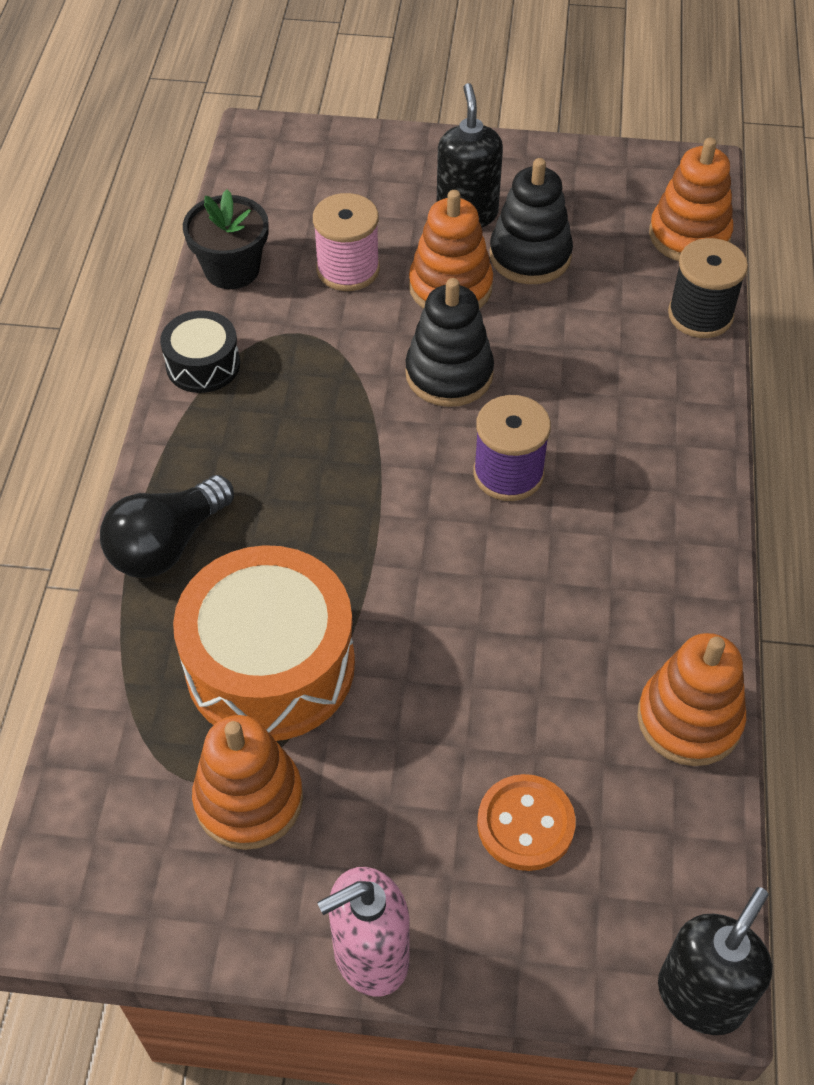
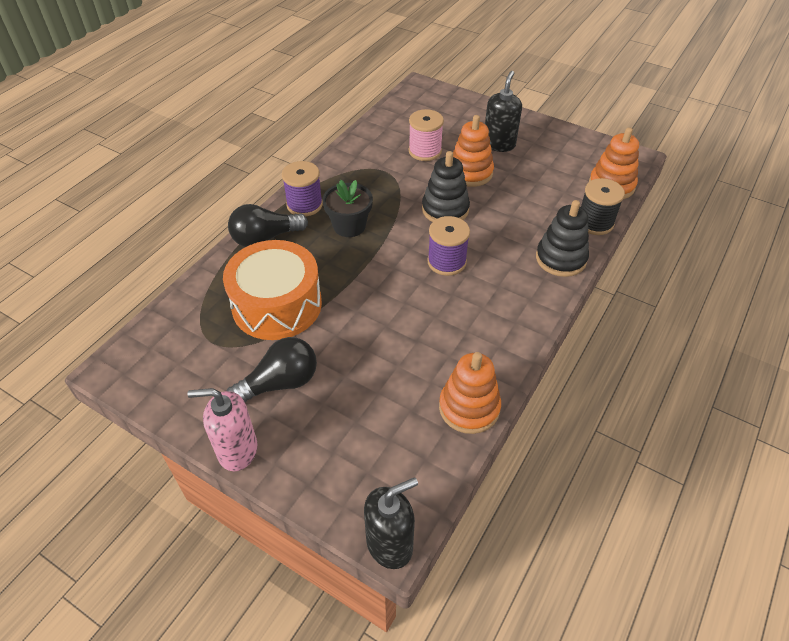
camera: 25 degrees right, 5 degrees down
(197, 451) = (304, 205): none -> purple spool
(203, 364) = (331, 170): black drum -> none
(232, 269) = (370, 136): black flower pot -> black flower pot (349, 226)
(249, 799) = (228, 358): orange stacking toy -> none
(367, 806) = (280, 383): none -> black light bulb
(525, 824) = (351, 423): orange button -> none
(530, 256) = (519, 171): black stacking toy -> black stacking toy (561, 259)

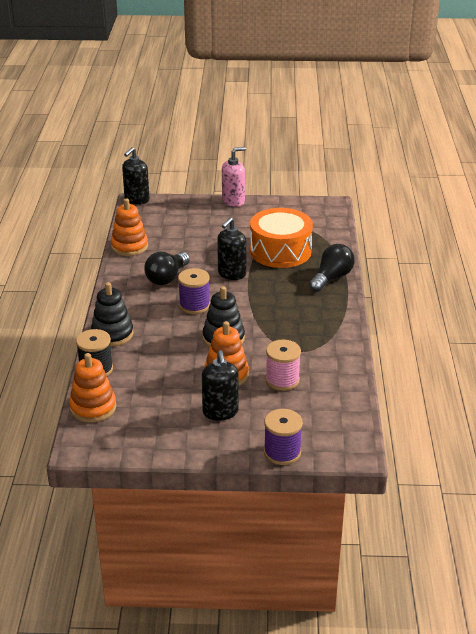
camera: 150 degrees right, 15 degrees down
(280, 383) = (239, 225): black light bulb -> black light bulb (167, 278)
(304, 205) = (331, 305): purple spool -> purple spool (282, 452)
(349, 226) = (283, 303): black flower pot -> none
(368, 291) = (231, 274): none -> black soap dispenser

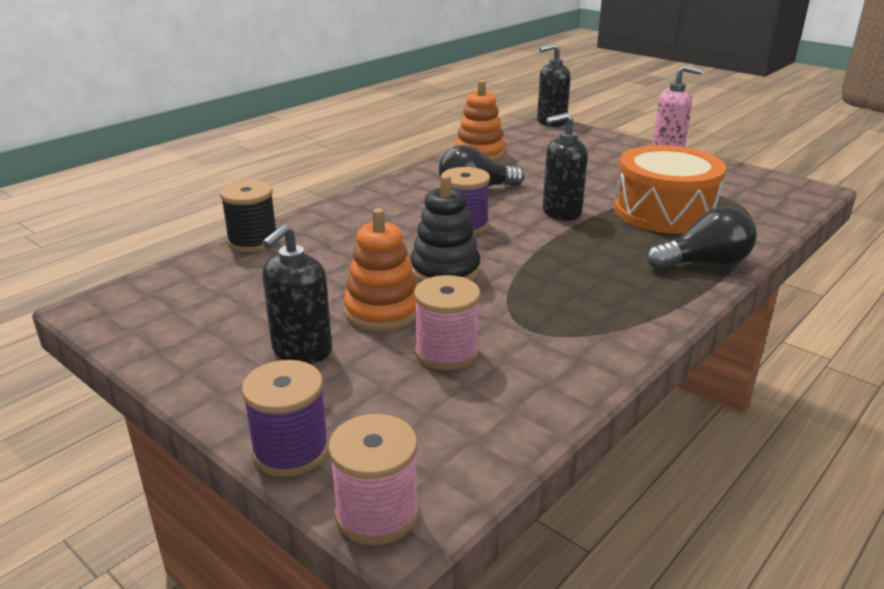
camera: 40 degrees right, 5 degrees down
(93, 407) = (181, 275): orange stacking toy -> none
(112, 334) = (328, 218): black stacking toy -> none
(343, 454) = (377, 513): none -> pink spool

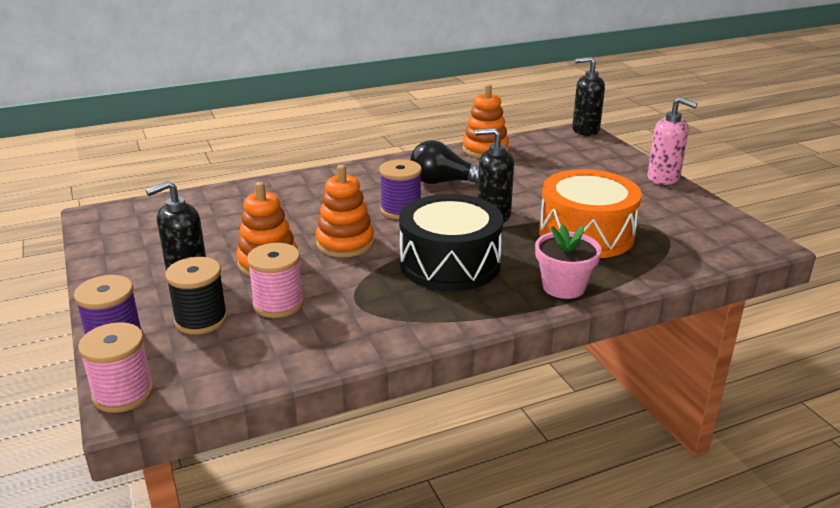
camera: 25 degrees right, 0 degrees up
(253, 241) = (236, 190): black spool -> black spool (201, 319)
(445, 271) = (345, 243): black stacking toy -> orange stacking toy
(576, 266) = (450, 263): none -> black drum
(704, 263) = (563, 287): black light bulb -> pink flower pot

